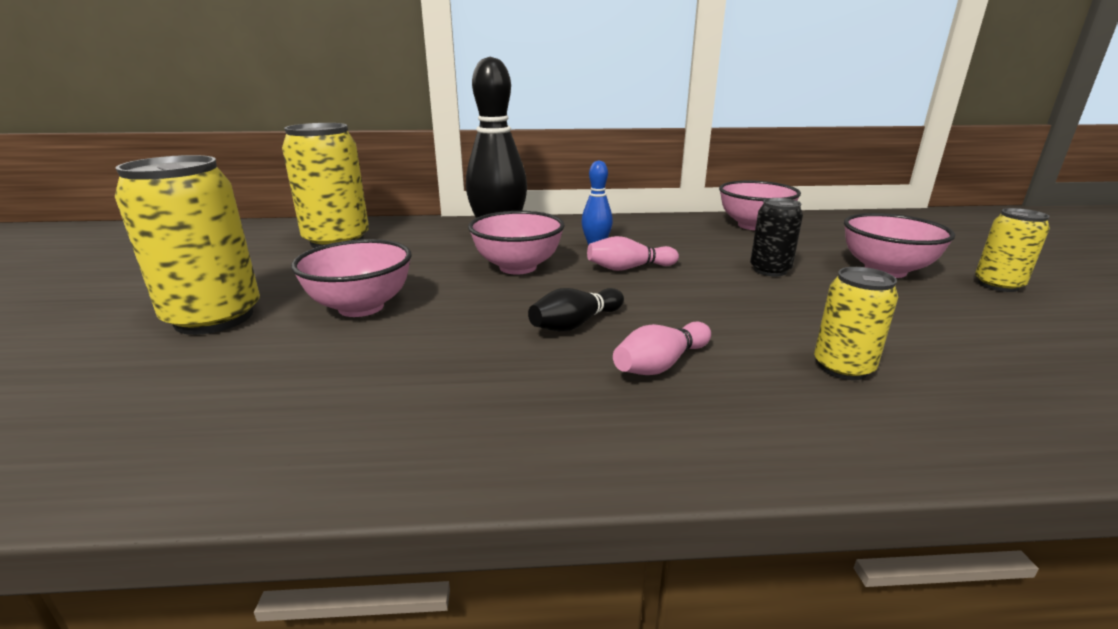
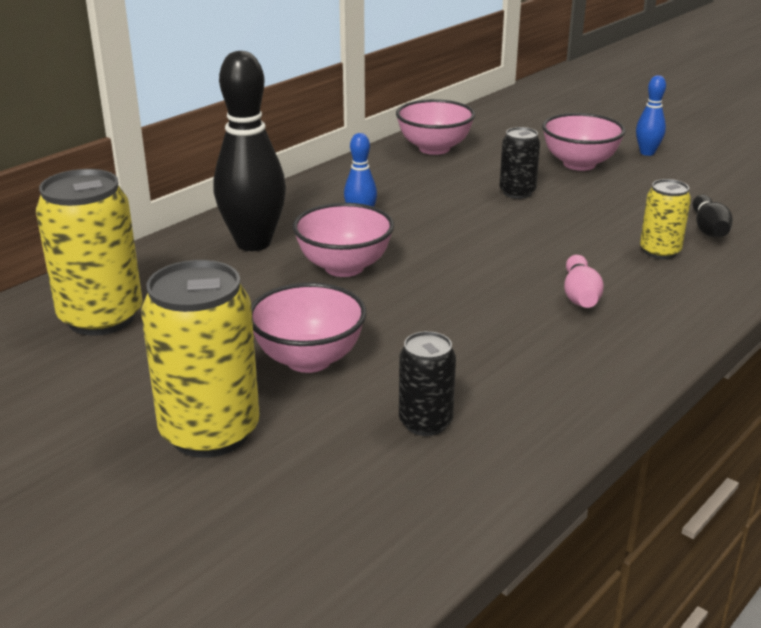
camera: 45 degrees left, 5 degrees up
(309, 387) = (425, 422): none -> black can
(575, 324) = (484, 294): black bowling pin -> black bowling pin (708, 229)
(629, 268) = (426, 231): pink bowling pin -> none
(998, 285) = (647, 153): yellow can -> blue bowling pin

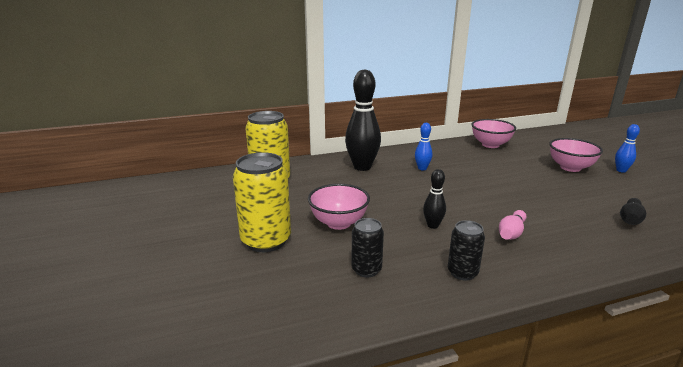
camera: 30 degrees right, 5 degrees down
(344, 267) = (394, 187): pink bowl -> none
(462, 317) = (432, 225): none -> black bowling pin
(517, 192) = (519, 174): black can -> black can (462, 272)
(660, 251) = (584, 223): yellow can -> none

